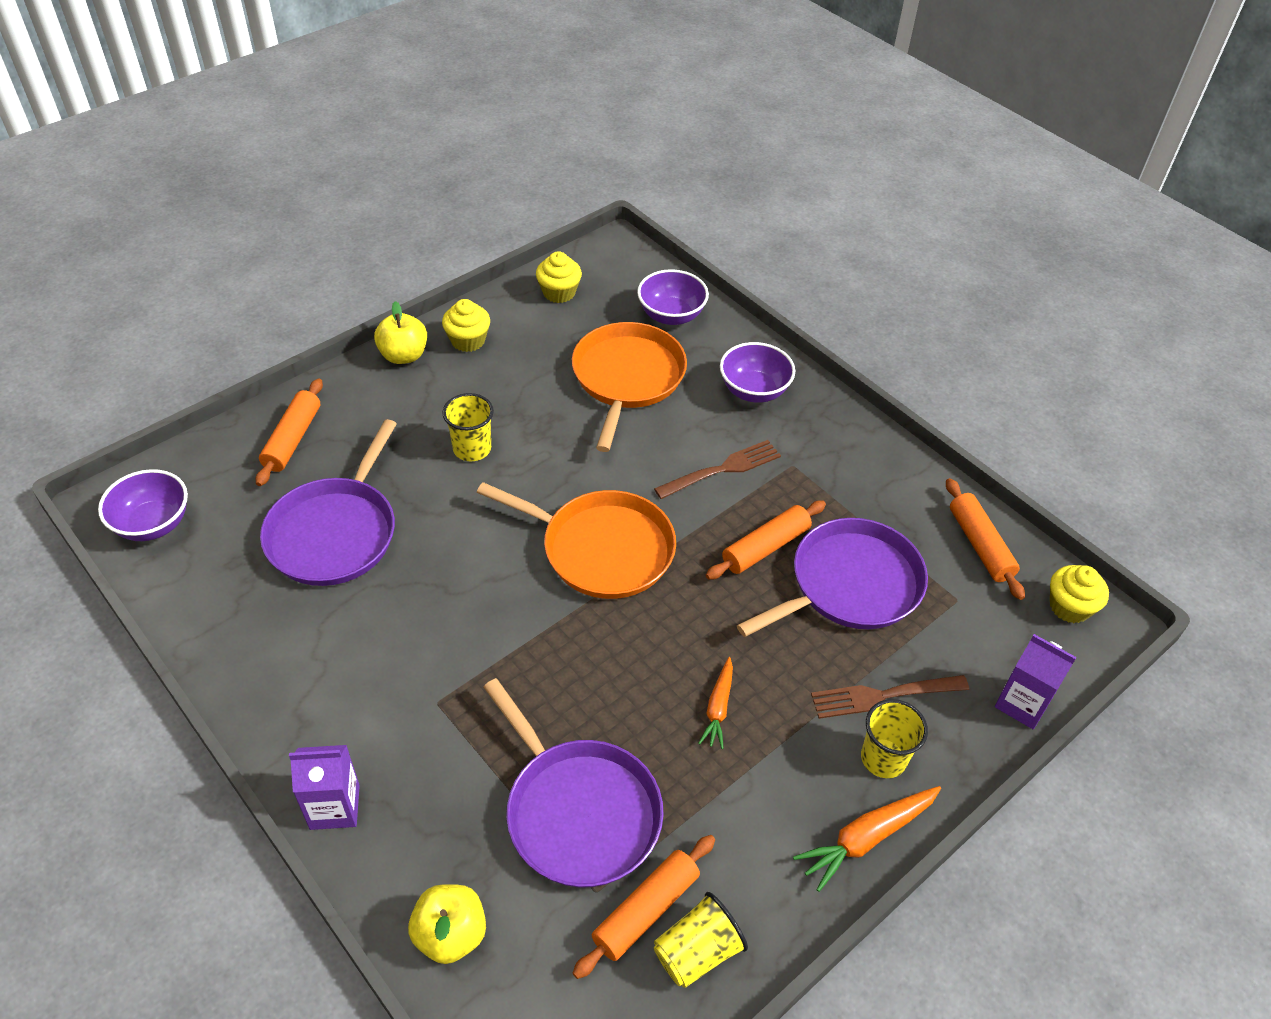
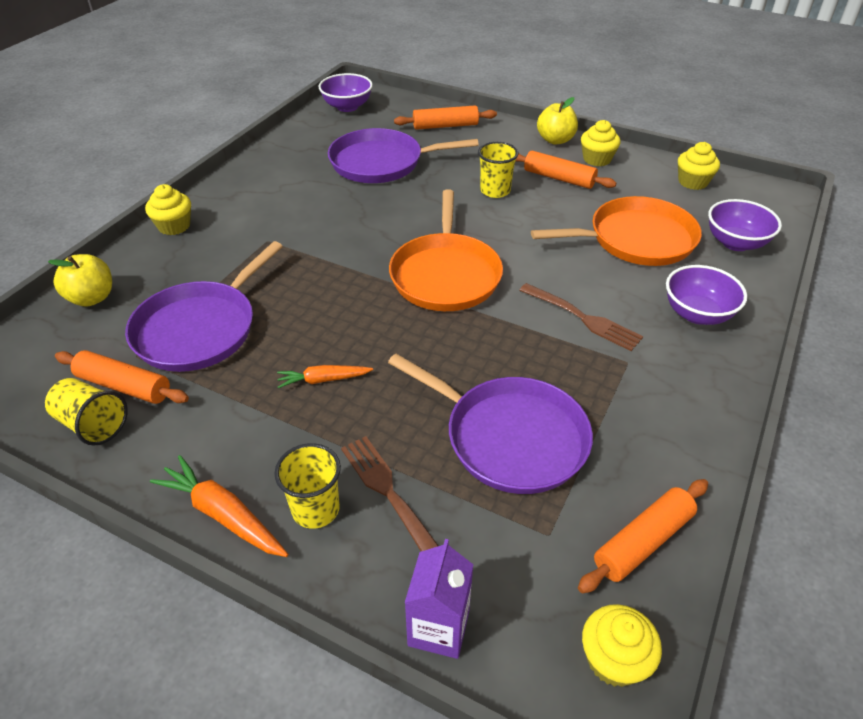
camera: 70 degrees right, 5 degrees down
(335, 807) = (174, 226): purple carton -> yellow cupcake
(765, 547) = (514, 367): orange rolling pin -> orange rolling pin (559, 178)

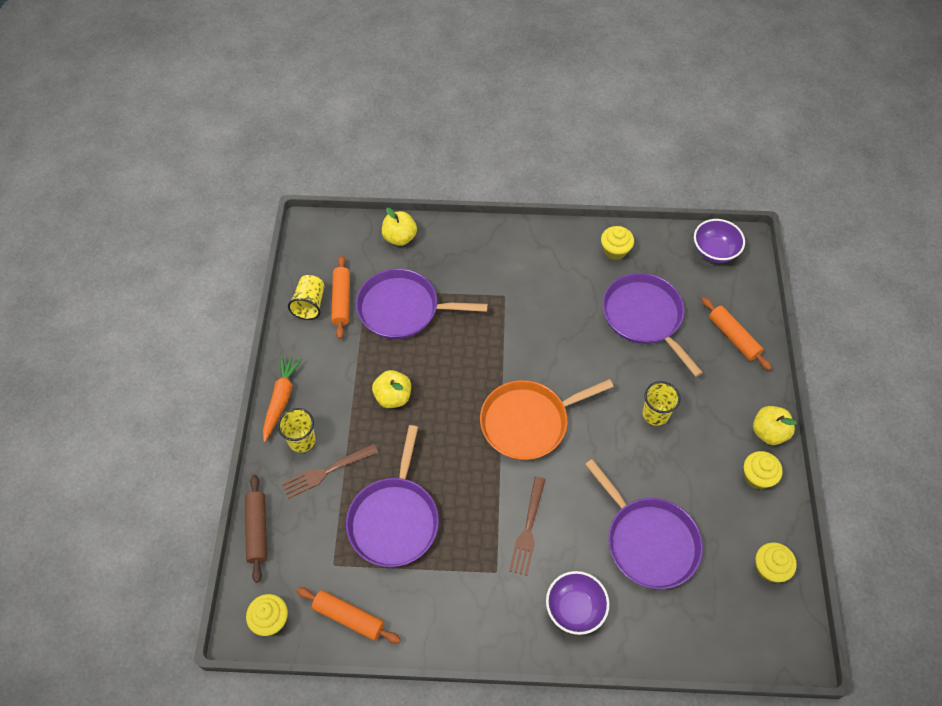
camera: 65 degrees right, 15 degrees up
(174, 226) = (489, 234): yellow cupcake -> yellow cupcake (615, 250)
(323, 380) = (393, 397): orange carrot -> yellow apple
(389, 493) = (326, 471): brown fork -> brown fork turned 150 degrees counterclockwise
(438, 628) = (257, 530): purple carton -> brown rolling pin
(559, 178) = (705, 455): orange rolling pin -> none
(636, 239) = (648, 541): orange pan -> purple pan
(735, 243) = (689, 622): purple bowl -> none

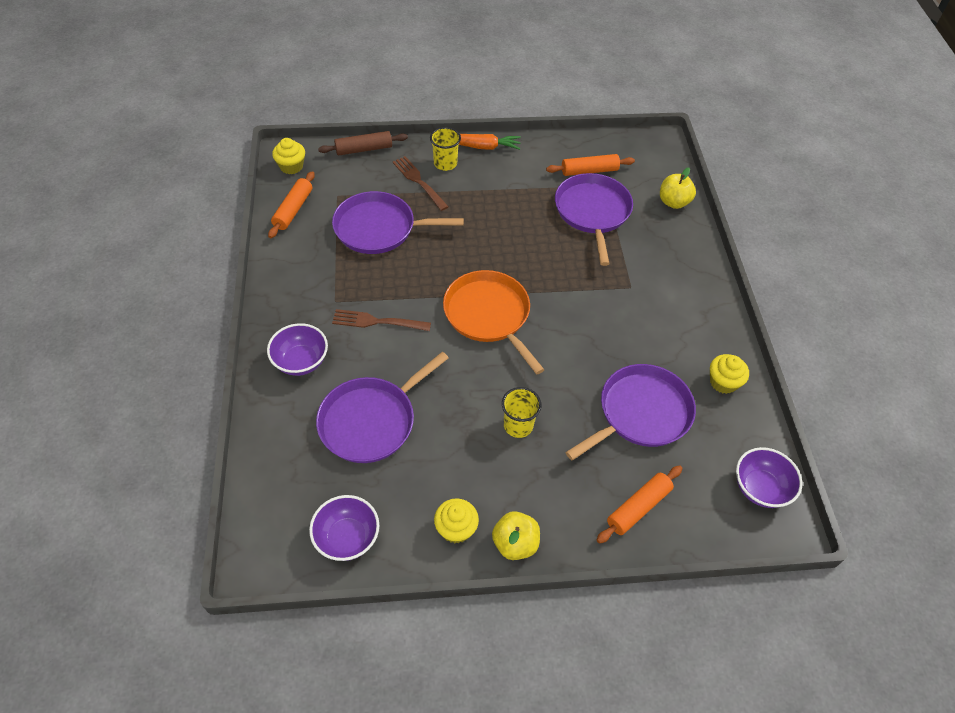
camera: 80 degrees right, 5 degrees down
(310, 304) = (579, 151): yellow cup -> none
(393, 397) = (497, 215): yellow apple -> none
(769, 568) = (347, 538): yellow cupcake -> purple bowl

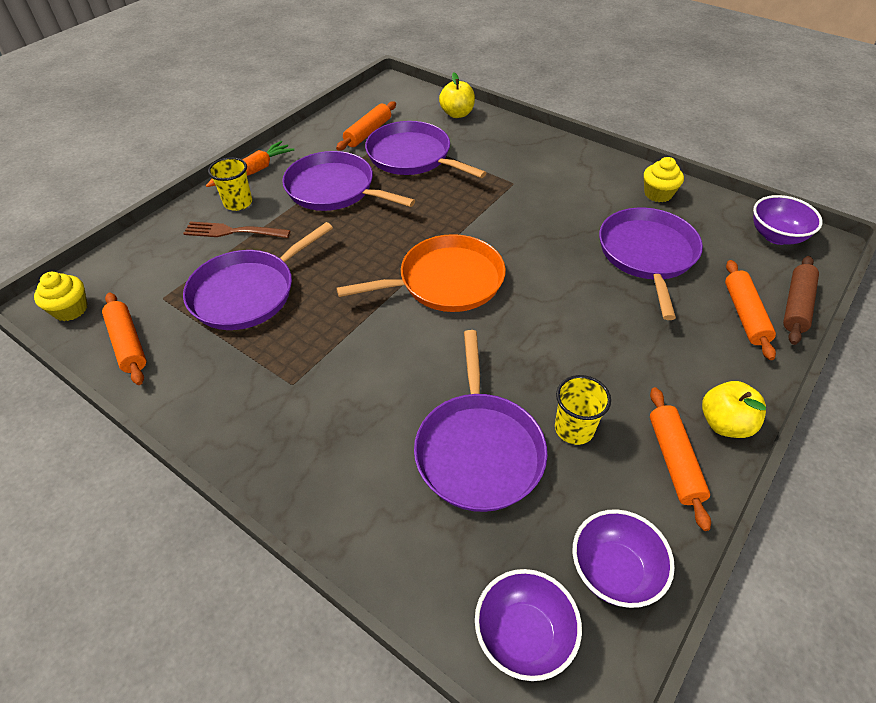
camera: 45 degrees left, 5 degrees down
(301, 361) = (335, 465): purple bowl -> purple bowl (523, 634)
(364, 149) = (137, 243): brown rolling pin -> brown rolling pin (796, 305)
(377, 322) = (359, 366): brown fork -> none
(456, 528) = (674, 460): yellow cupcake -> orange rolling pin
(489, 315) = (446, 281): orange pan -> orange pan turned 150 degrees clockwise
(511, 198) = (334, 189): none -> purple pan
(518, 425) = (590, 338): yellow cup -> yellow cup (574, 429)

